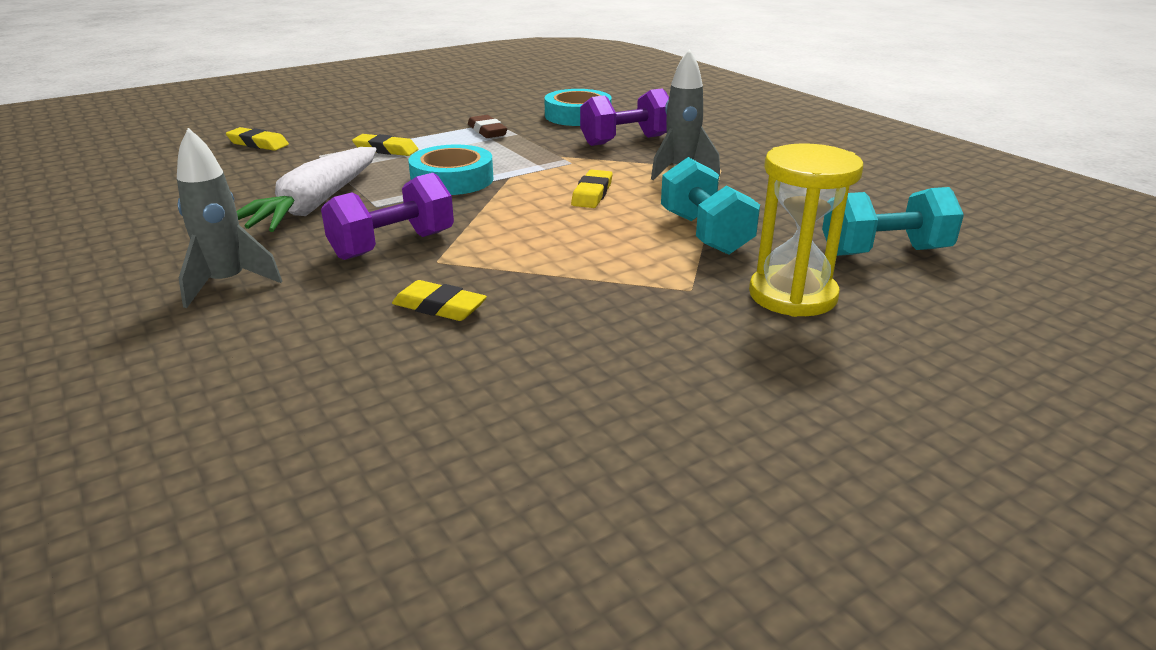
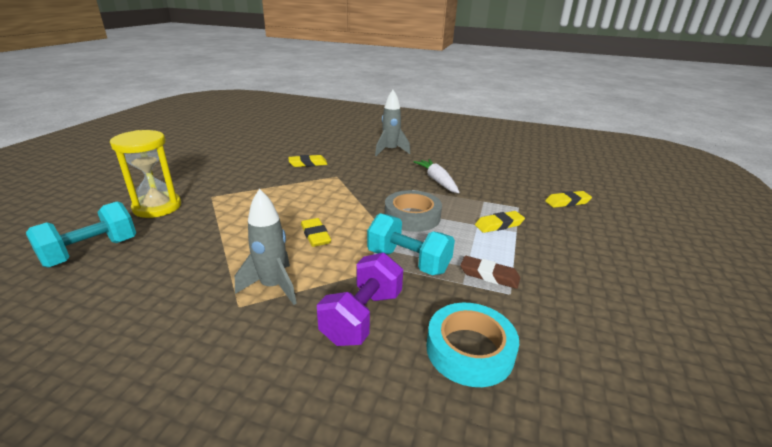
camera: 140 degrees right, 0 degrees up
(315, 205) = (437, 181): white carrot -> white carrot, size x0.66
(393, 245) = (365, 176): purple dumbbell -> none
(452, 179) = (412, 216): turquoise tape -> grey tape
(705, 233) = (219, 229): turquoise dumbbell -> turquoise dumbbell (408, 261)

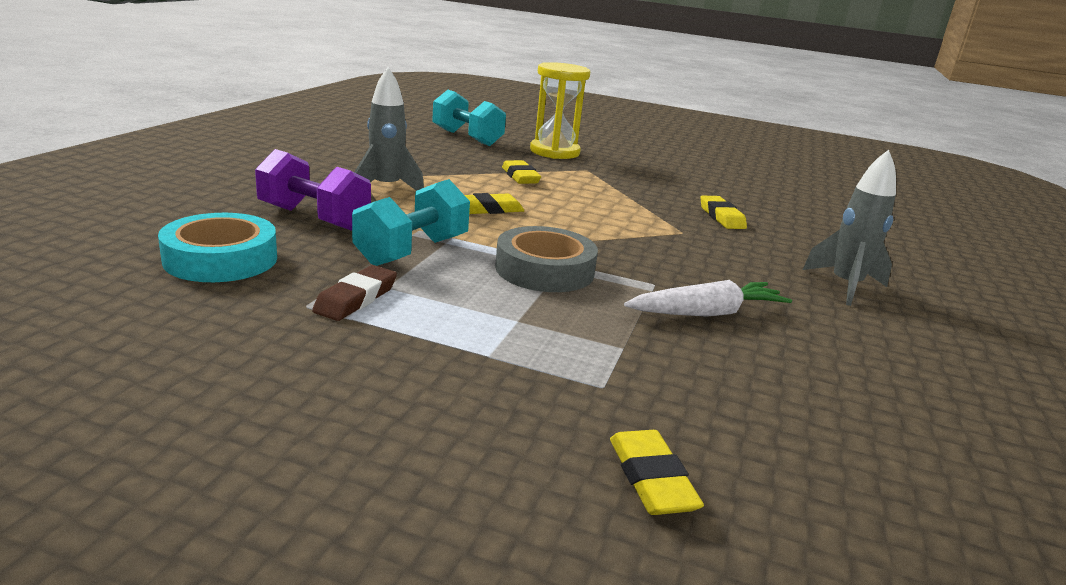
camera: 90 degrees right, 5 degrees down
(499, 225) = (516, 342): yellow eraser -> yellow eraser (520, 177)

